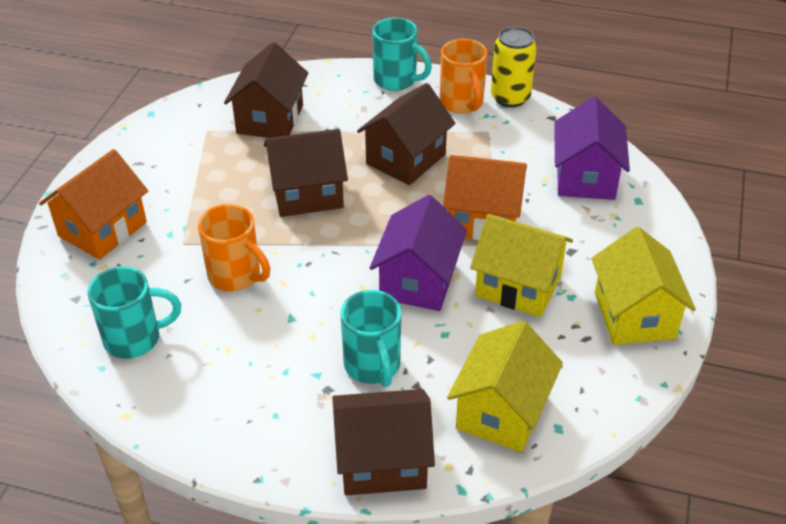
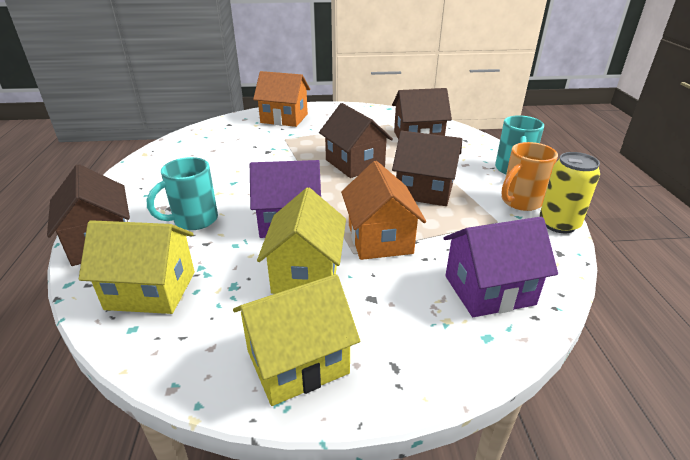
camera: 70 degrees right, 10 degrees down
(135, 339) = (202, 143): turquoise mug -> none
(236, 276) = (264, 158): orange mug -> none

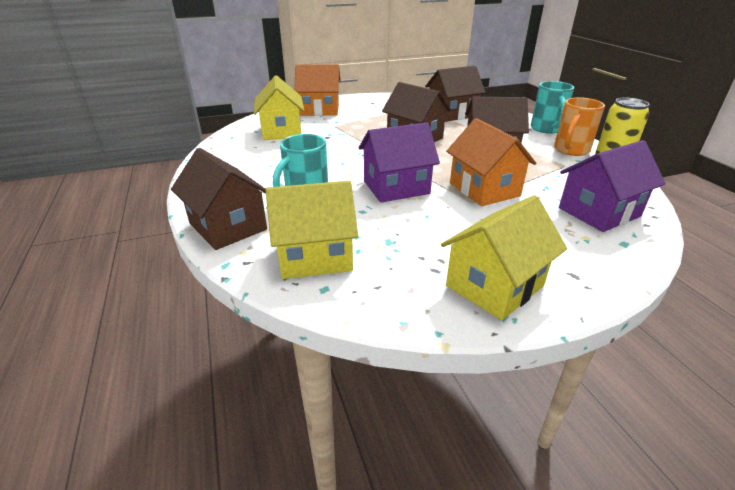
camera: 15 degrees left, 0 degrees up
(306, 273) = (444, 222): yellow house -> yellow house (281, 131)

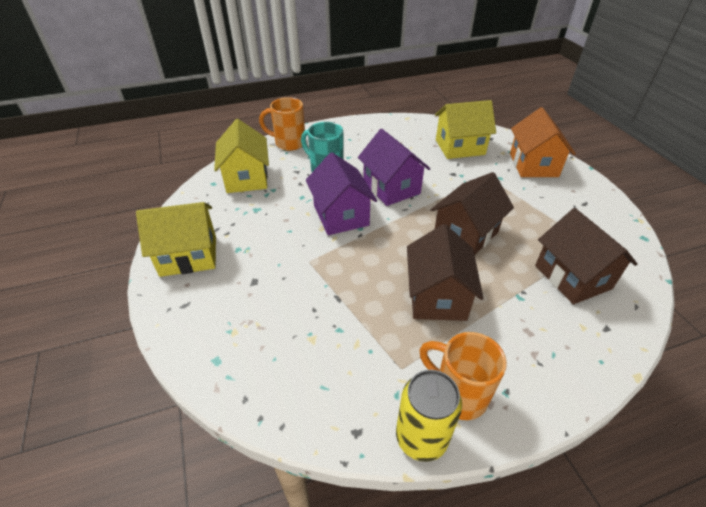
camera: 90 degrees right, 10 degrees up
(228, 226) = (289, 143): brown house -> orange mug
(484, 189) = (334, 274): orange house -> none
(494, 286) = (188, 256): yellow house -> yellow house turned 60 degrees counterclockwise
(546, 129) = (547, 388): turquoise mug -> none
(599, 212) = (277, 361): purple house -> purple house (391, 188)

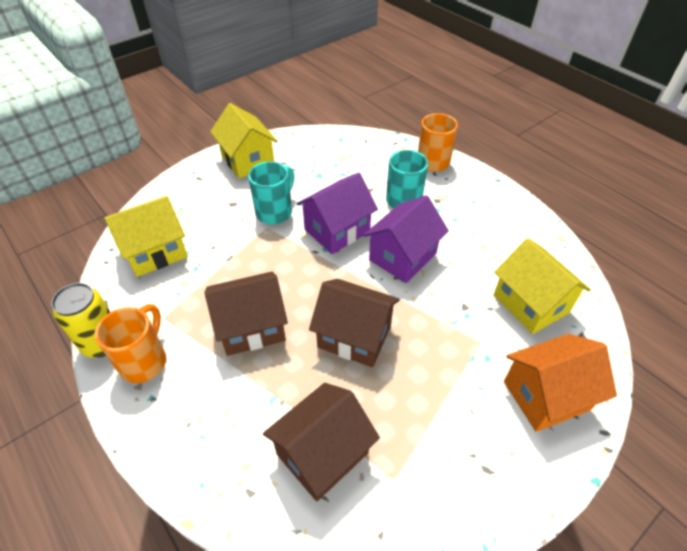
camera: 70 degrees right, 5 degrees up
(246, 178) = (359, 154): yellow house -> yellow house (155, 252)
(289, 250) = (275, 212): none -> turquoise mug

